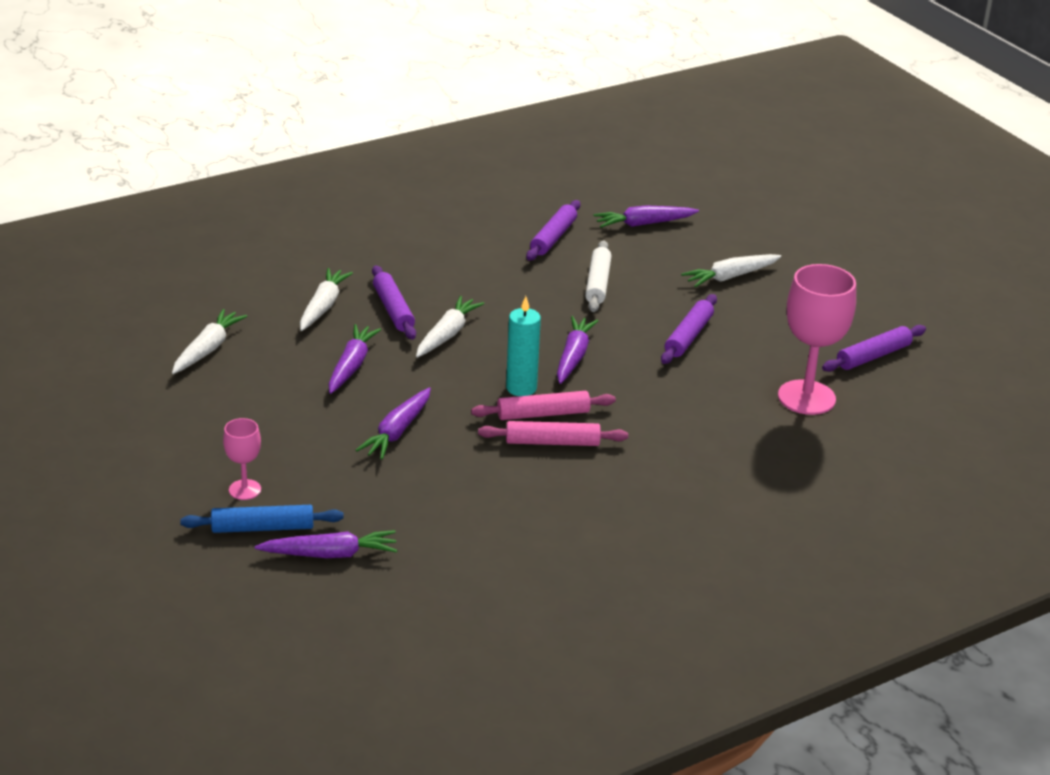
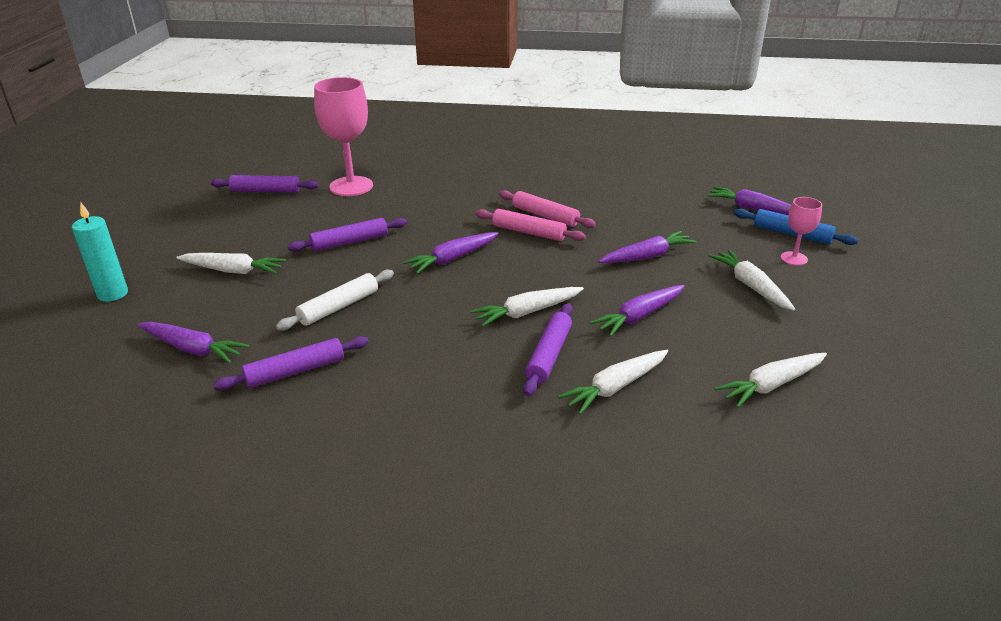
camera: 140 degrees left, 0 degrees up
(272, 436) = (750, 286): none -> white carrot
(521, 388) = (521, 252): turquoise candle -> turquoise candle (113, 294)

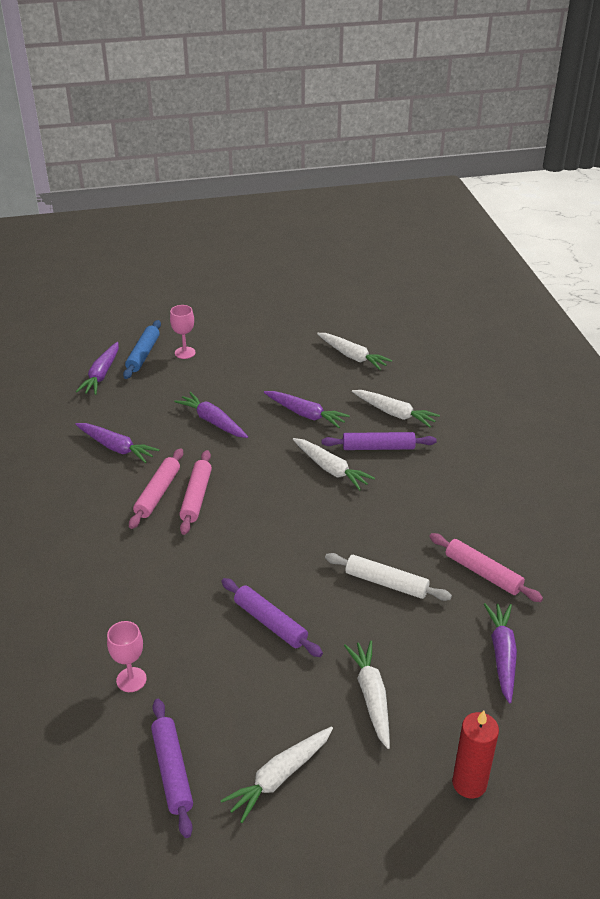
camera: 110 degrees left, 5 degrees up
(113, 294) = (469, 783): turquoise candle -> red candle
(295, 371) = (483, 573): purple rolling pin -> pink rolling pin
(351, 186) = (131, 680): pink goblet -> pink goblet, size x0.51
(452, 259) = (269, 534): purple carrot -> purple carrot (116, 448)
(750, 286) = (236, 369): white carrot -> white carrot (279, 777)

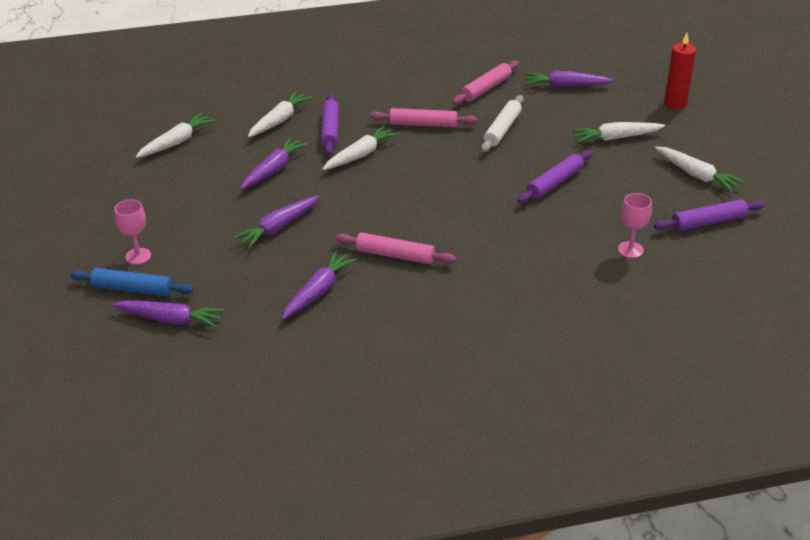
camera: 90 degrees left, 0 degrees up
(196, 497) = (400, 231): pink rolling pin -> pink rolling pin (423, 124)

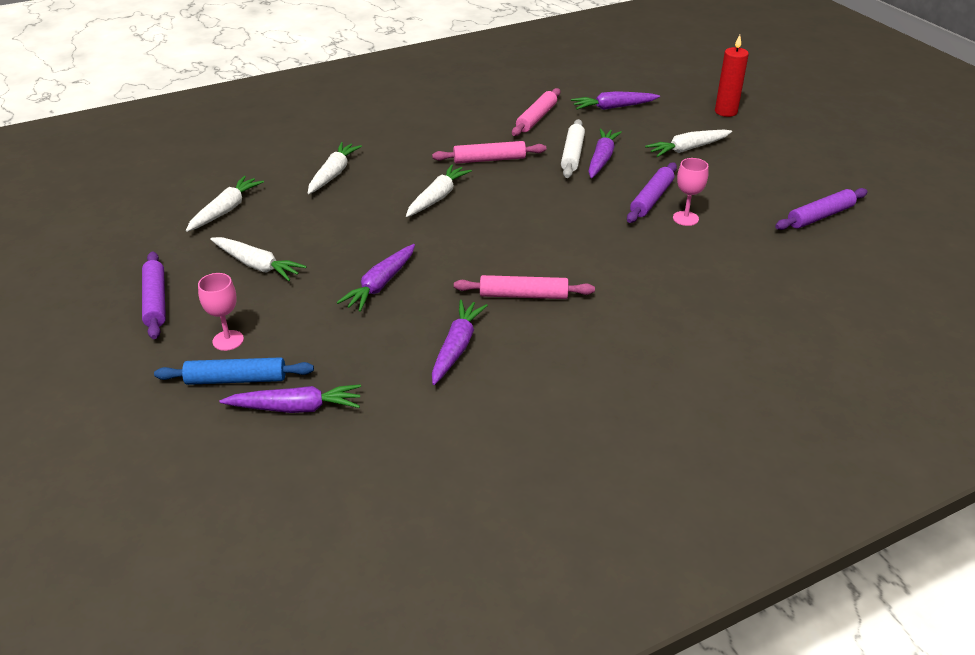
camera: 15 degrees left, 0 degrees up
(274, 170) = (349, 224): purple carrot -> purple carrot (601, 159)
(330, 130) = (393, 177): purple rolling pin -> purple rolling pin (156, 301)
(630, 250) = (761, 254): pink goblet -> pink goblet (685, 218)
(696, 175) = (783, 174): white carrot -> white carrot (257, 265)

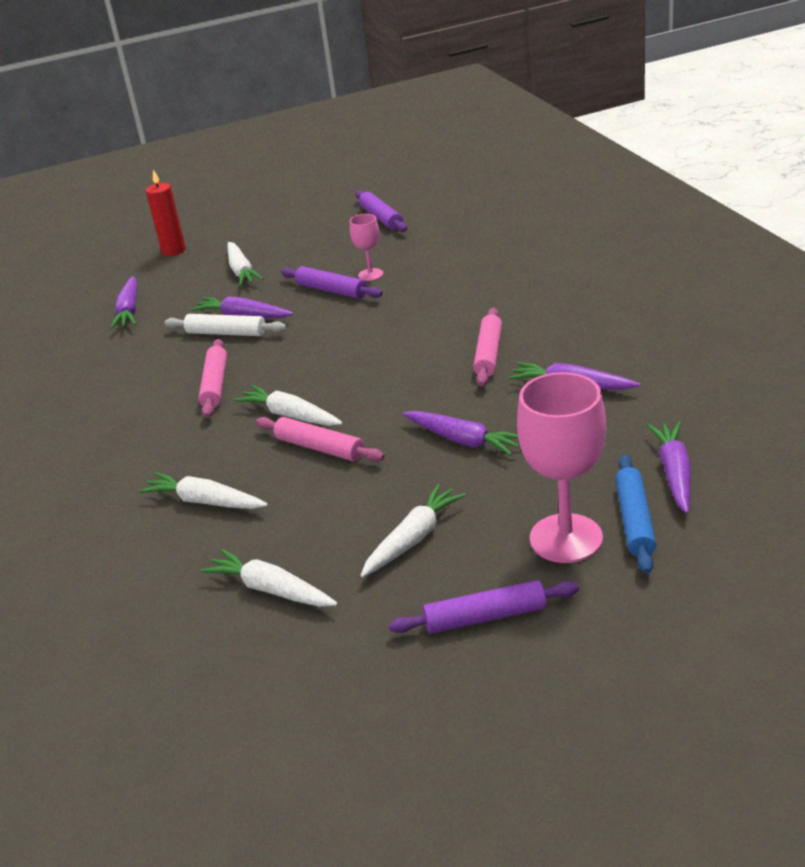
camera: 80 degrees left, 5 degrees down
(228, 340) = (566, 538): pink goblet -> pink goblet, size x1.97
(536, 118) = (129, 357): pink rolling pin -> pink rolling pin (319, 448)

